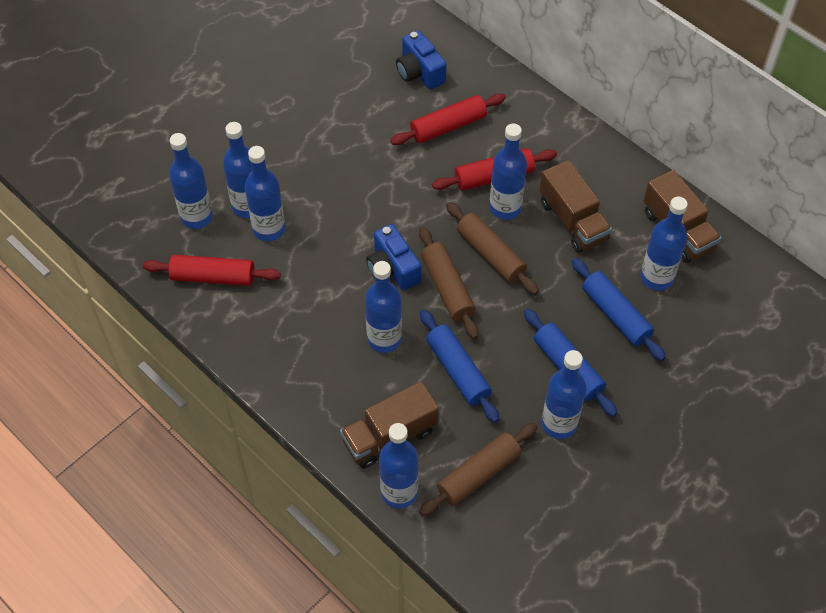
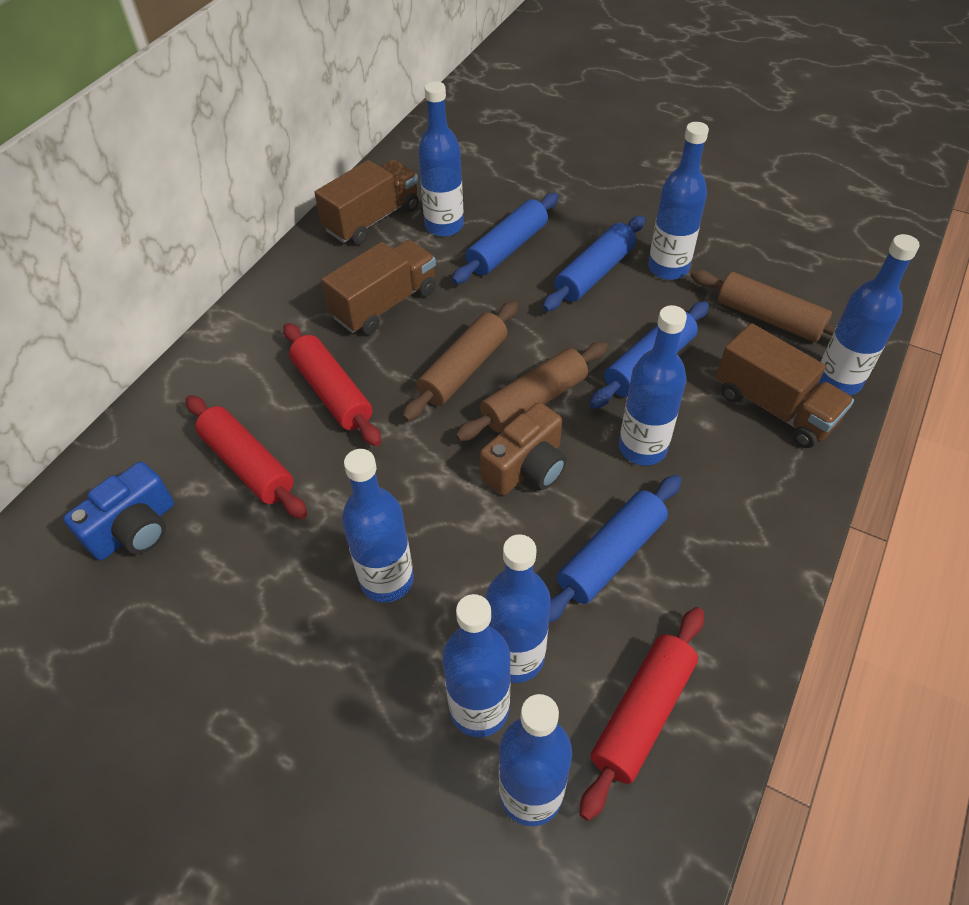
camera: 105 degrees left, 5 degrees down
(213, 277) = (642, 714): red rolling pin -> red rolling pin turned 45 degrees clockwise
(311, 294) = (611, 555): none -> blue rolling pin
(393, 268) = (526, 467): blue camera -> brown camera
(505, 208) = (383, 370): blue bottle -> blue bottle (387, 580)

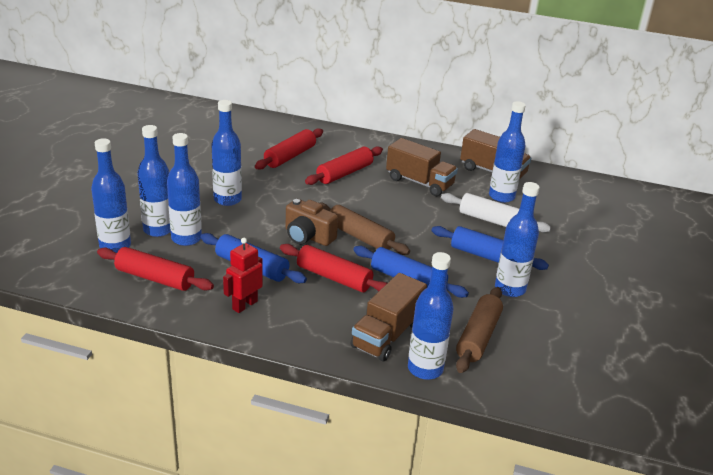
camera: 75 degrees right, 20 degrees down
(135, 529) = (247, 135): blue camera -> none
(463, 370) = (376, 211): brown rolling pin -> none
(507, 248) = (493, 221): blue rolling pin -> white rolling pin
(642, 448) = (334, 278): blue bottle -> red rolling pin
(716, 573) = (244, 305): none -> red robot

